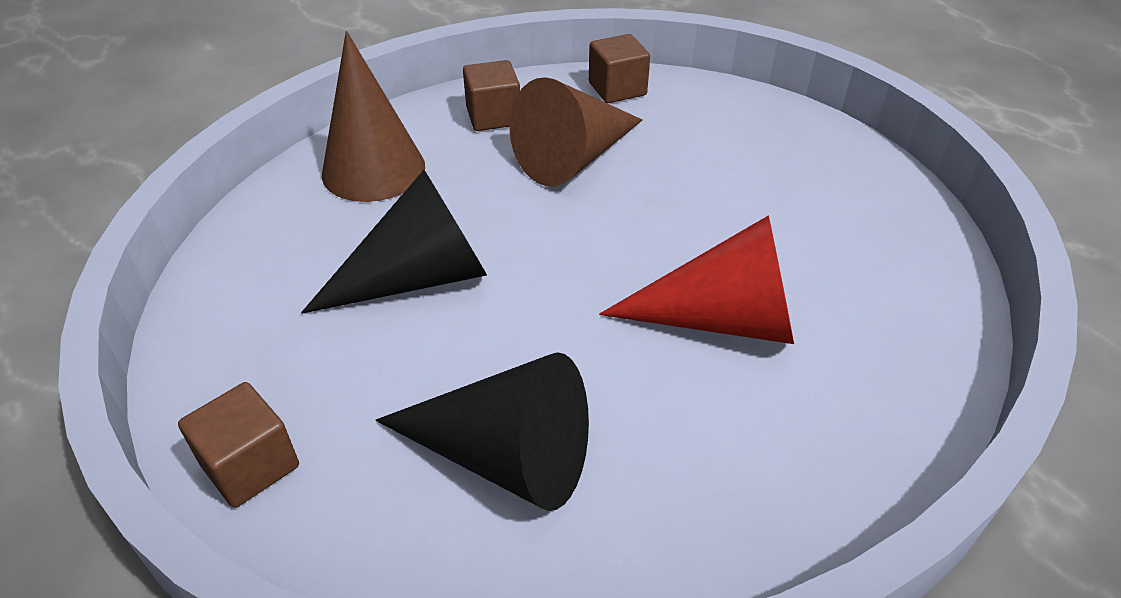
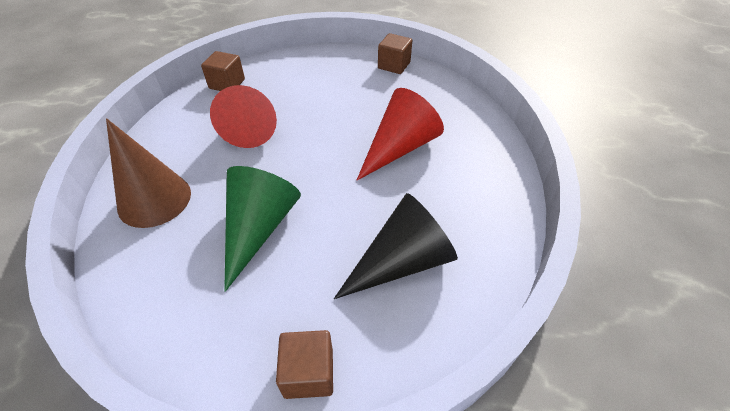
camera: 50 degrees left, 5 degrees up
(418, 278) = (259, 228): black cone -> green cone
(493, 116) = (183, 132): brown cube -> brown cube (394, 65)
(574, 158) = (252, 126): brown cone -> red cone

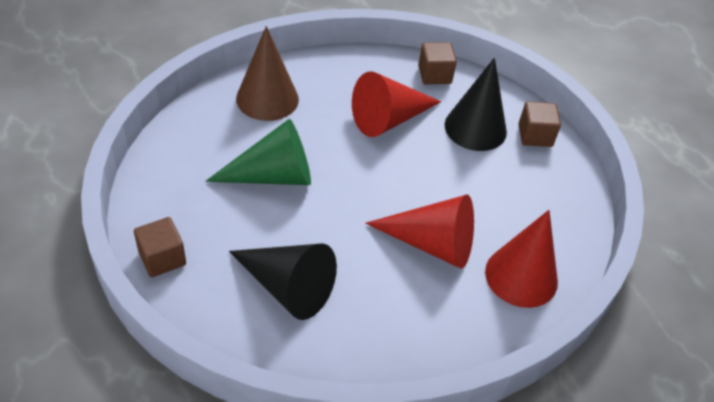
camera: 60 degrees right, 0 degrees up
(300, 84) = (475, 128): none -> black cone
(394, 65) = (571, 197): brown cube -> brown cube (535, 135)
(451, 113) = (521, 276): none -> red cone

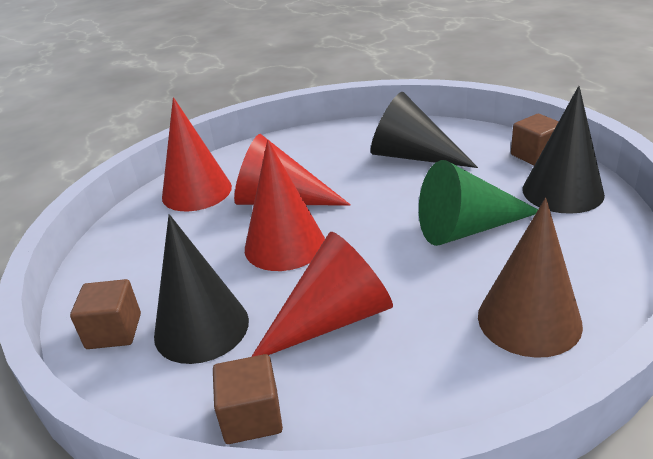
camera: 175 degrees left, 15 degrees down
(172, 201) = (562, 191): none -> black cone
(424, 187) = (284, 245): none -> red cone

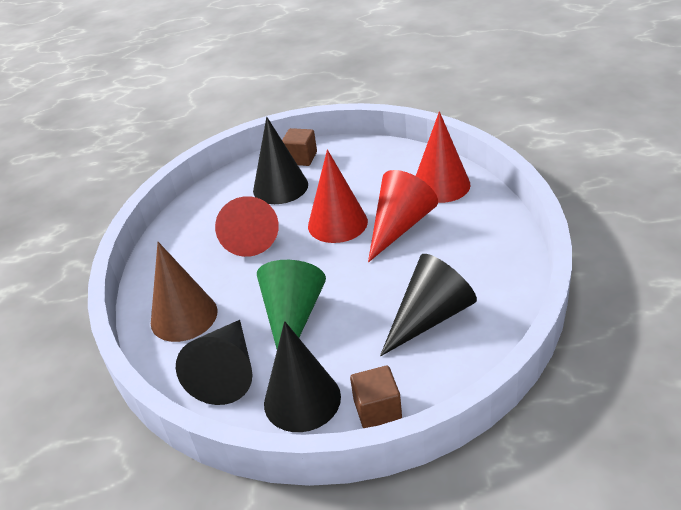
camera: 110 degrees right, 5 degrees up
(252, 417) = (205, 202): brown cube -> none
(578, 247) = (226, 372): none -> black cone

